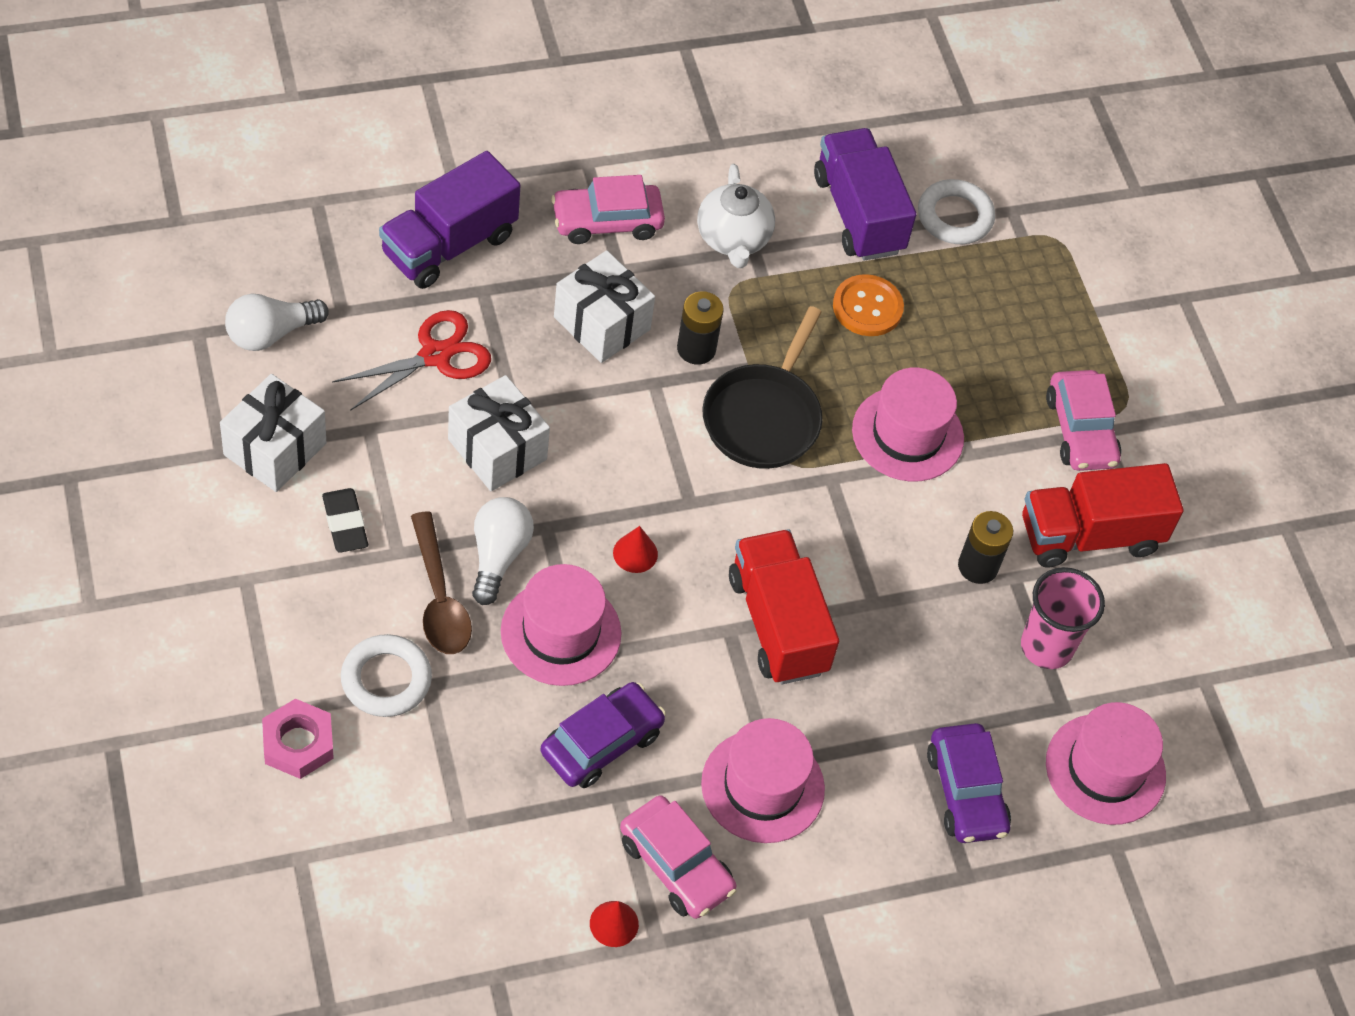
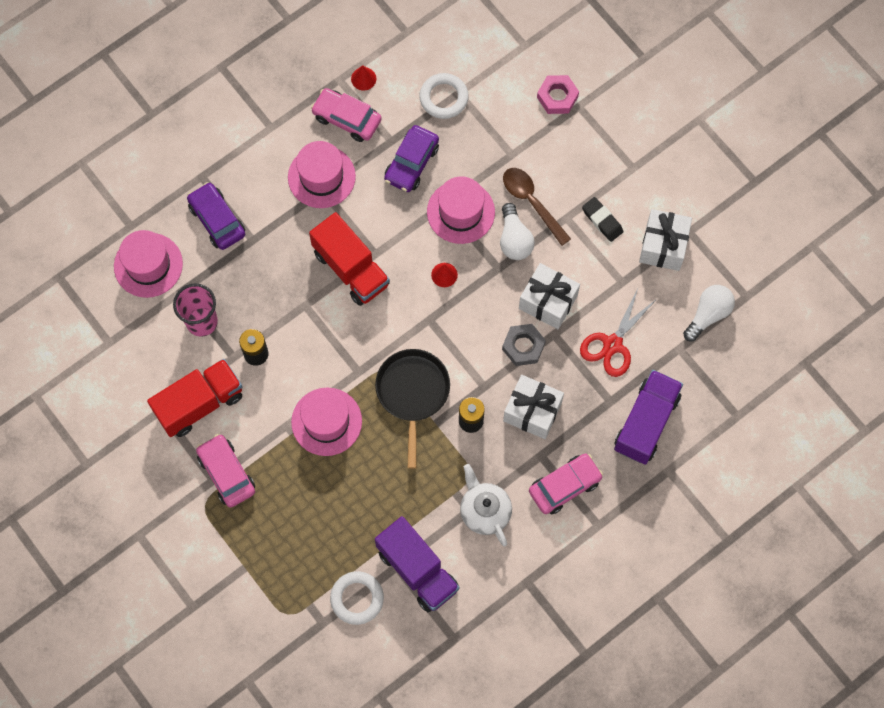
camera: 165 degrees right, 15 degrees up
(386, 679) = (534, 147): white ring -> white ring (443, 98)
(568, 407) = (523, 346): none -> grey nut
(867, 307) = (384, 500): orange button -> none

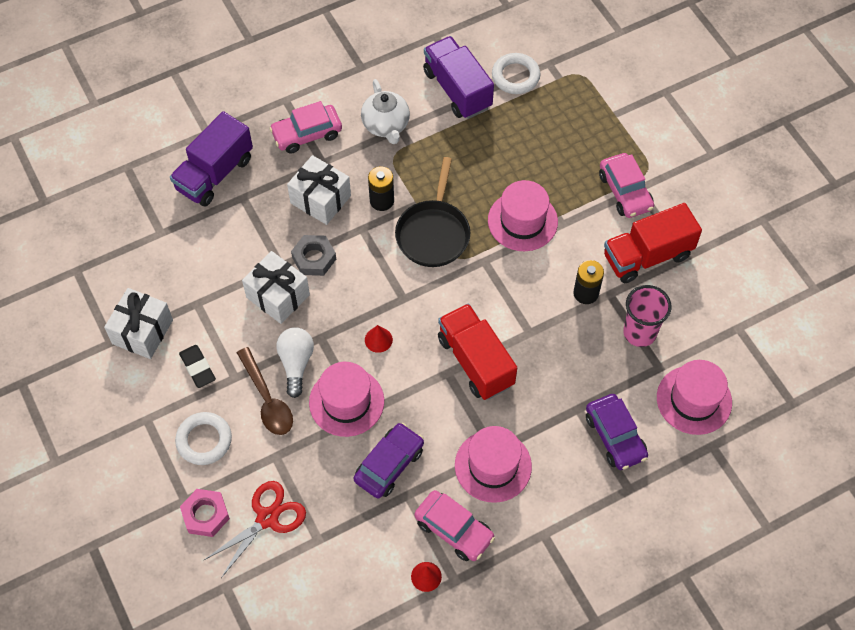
camera: 170 degrees left, 10 degrees down
(443, 98) = (336, 536): white ring -> white ring (204, 440)
(612, 344) = (225, 246): red scissors -> red scissors (267, 518)
(708, 314) = (121, 259): white light bulb -> none

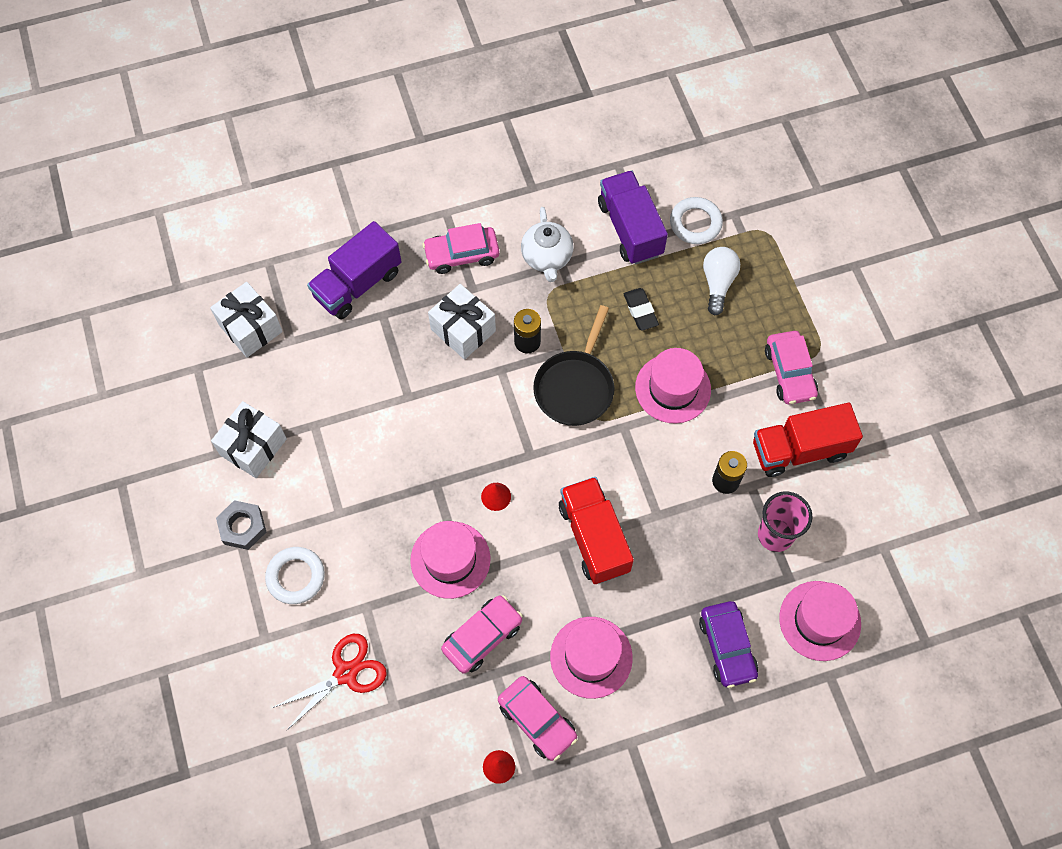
camera: 10 degrees right, 5 degrees up
(197, 368) = (303, 496): black eraser -> black eraser (640, 311)
(205, 515) = (283, 658): pink nut -> none
(267, 399) = (368, 543): brown spoon -> none
(278, 296) = (399, 430): white gift -> white gift (250, 328)
(296, 363) = (405, 508): white light bulb -> white light bulb (718, 283)
(314, 258) = (444, 395): grey nut -> grey nut (242, 527)
(389, 465) = (482, 637): purple car -> pink car

